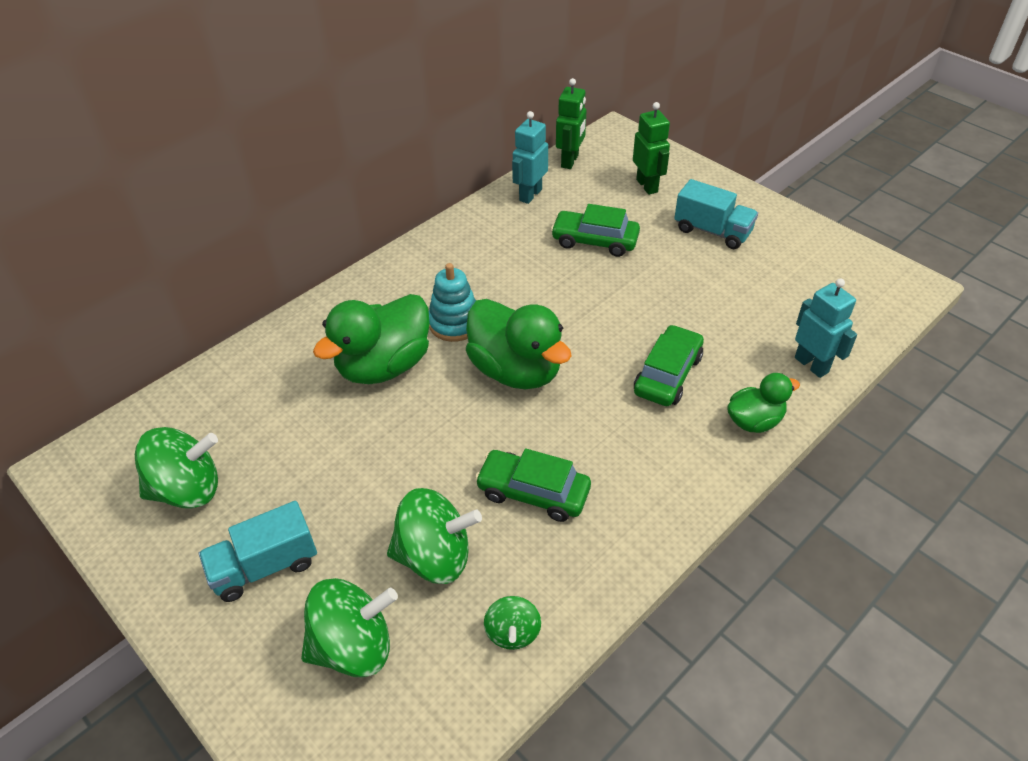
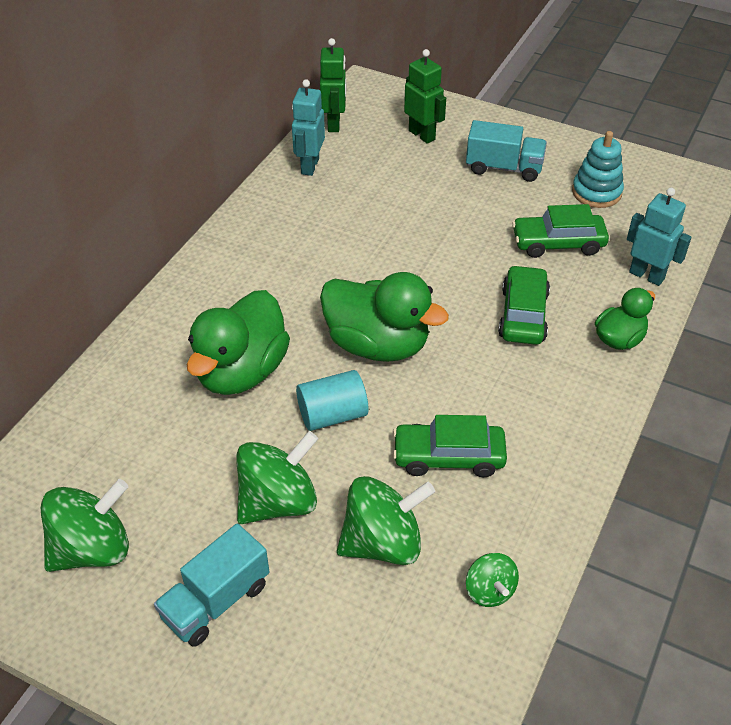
camera: 20 degrees left, 0 degrees up
(353, 646) = (344, 649): green spinning top -> green spinning top (278, 501)
(445, 425) = (332, 415): none -> turquoise cylinder
(455, 323) = (294, 312): turquoise stacking toy -> turquoise stacking toy (596, 192)
(595, 241) = (396, 200): green car -> green car (558, 243)

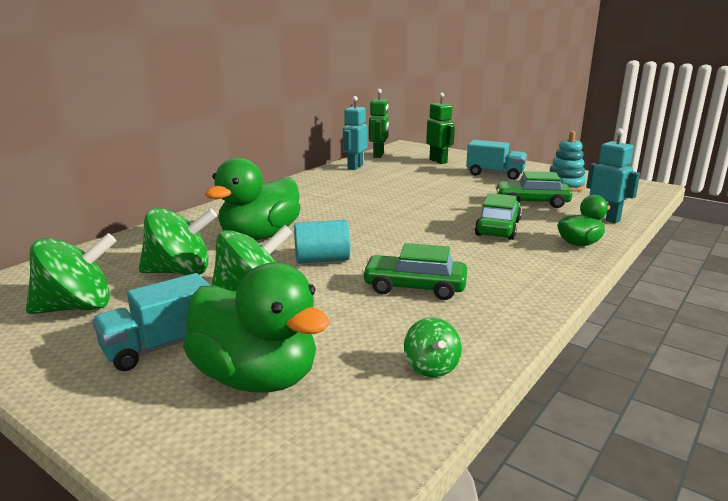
camera: 10 degrees right, 25 degrees down
(377, 344) = (374, 232): green duck -> green duck (256, 377)
(383, 542) = (335, 328): green spinning top -> green spinning top (180, 272)

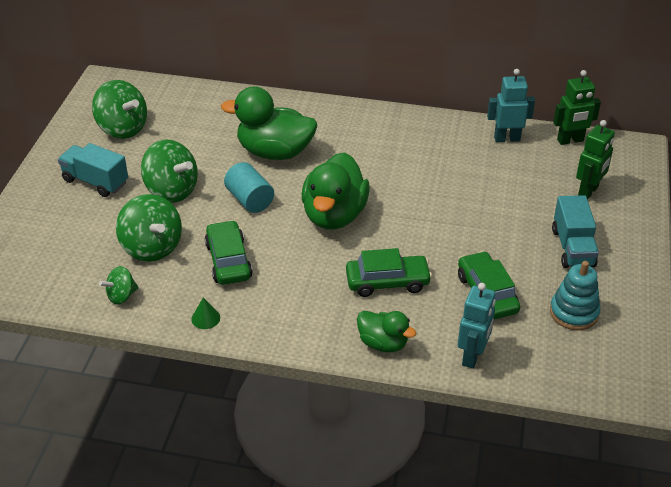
camera: 65 degrees right, 20 degrees up
(180, 272) = (191, 144): green spinning top -> green spinning top (152, 247)
(256, 377) = (81, 230): green duck -> green duck (334, 215)
(507, 317) = (205, 318): none -> green cone

